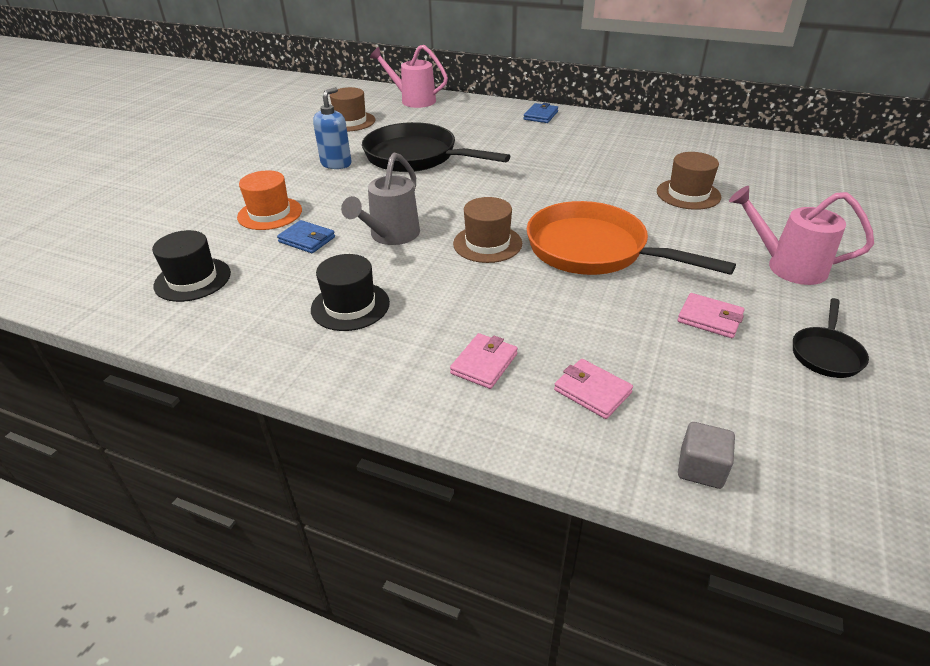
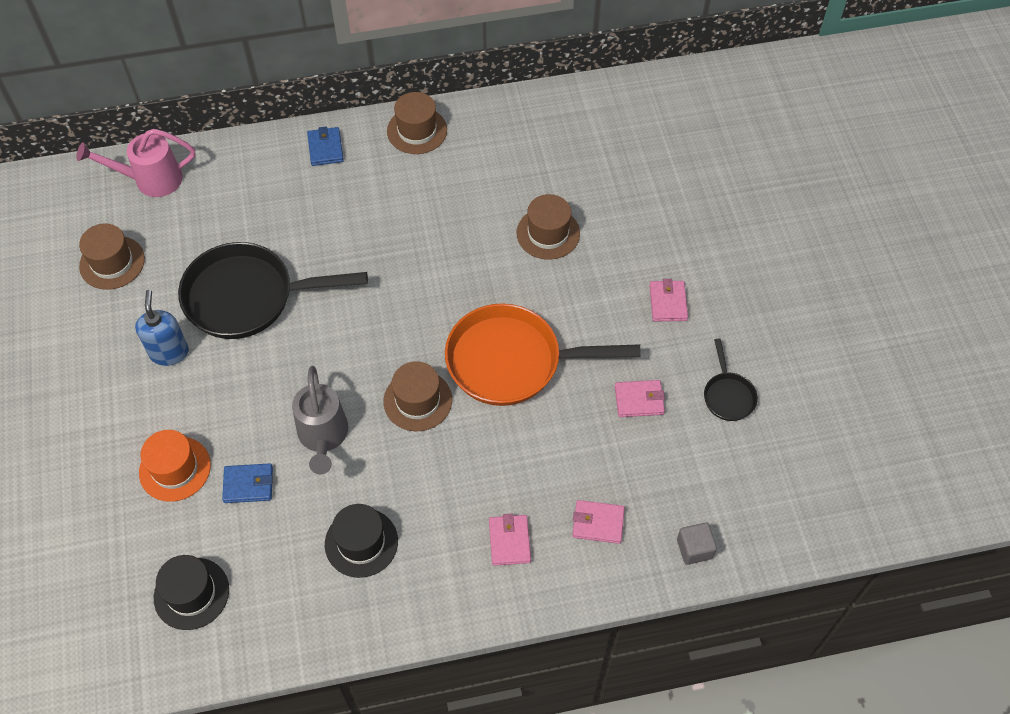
camera: 35 degrees left, 20 degrees up
(616, 124) = (417, 130): none -> brown hat
(787, 266) = (668, 303): pink watering can -> pink wallet

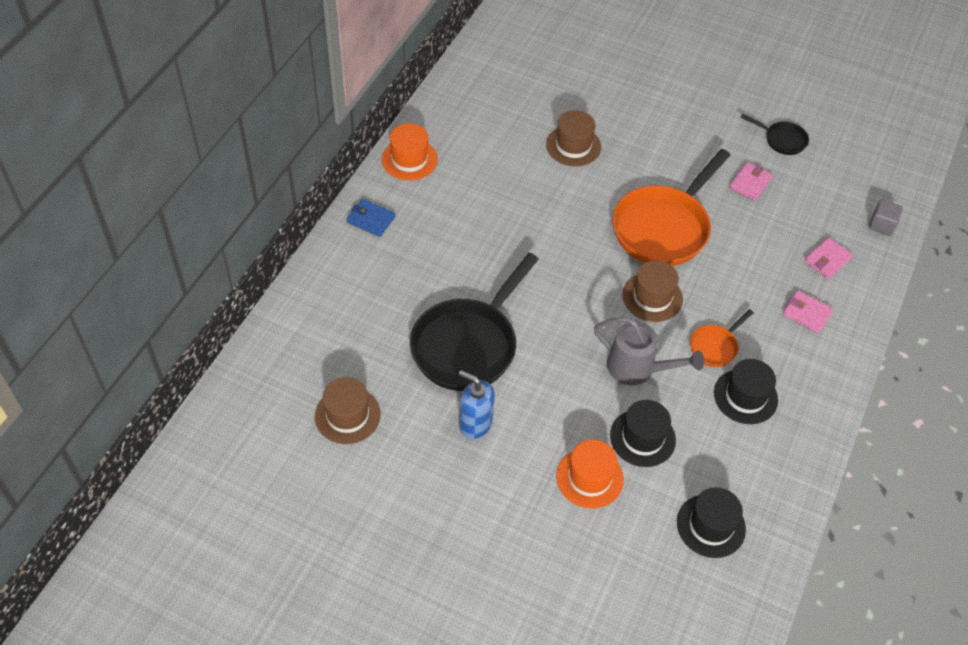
camera: 55 degrees left, 5 degrees down
(151, 180) = (286, 344): pink watering can -> none
(248, 485) = (642, 438): blue wallet -> black hat
(401, 485) = (715, 347): none -> orange pan
(417, 130) = (409, 159): brown hat -> orange hat
(668, 303) = (686, 123): pink wallet -> none

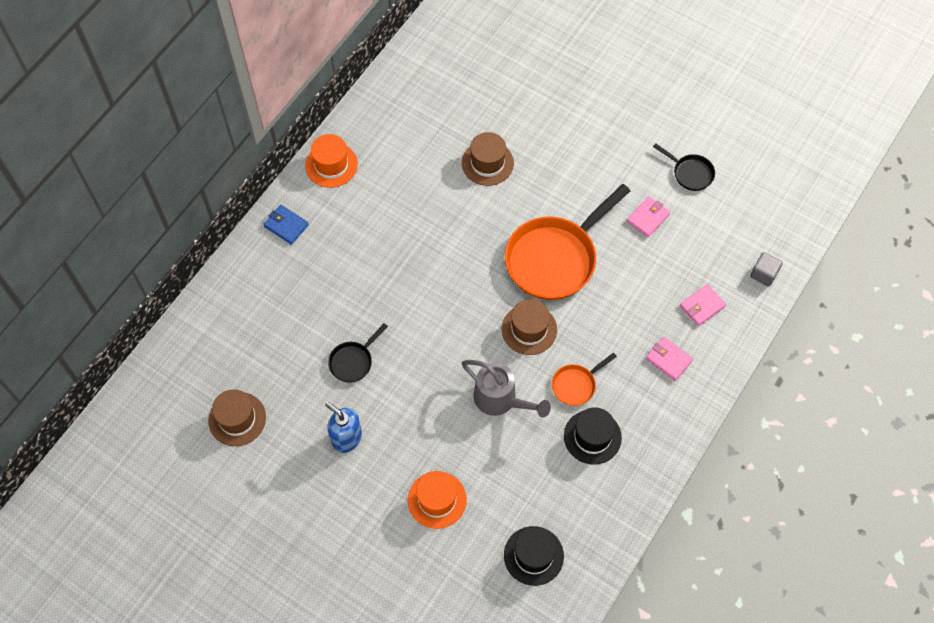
camera: 10 degrees right, 10 degrees up
(468, 345) = (353, 361): black pan -> black pan, size x0.46
(642, 438) = (491, 467): black hat -> none

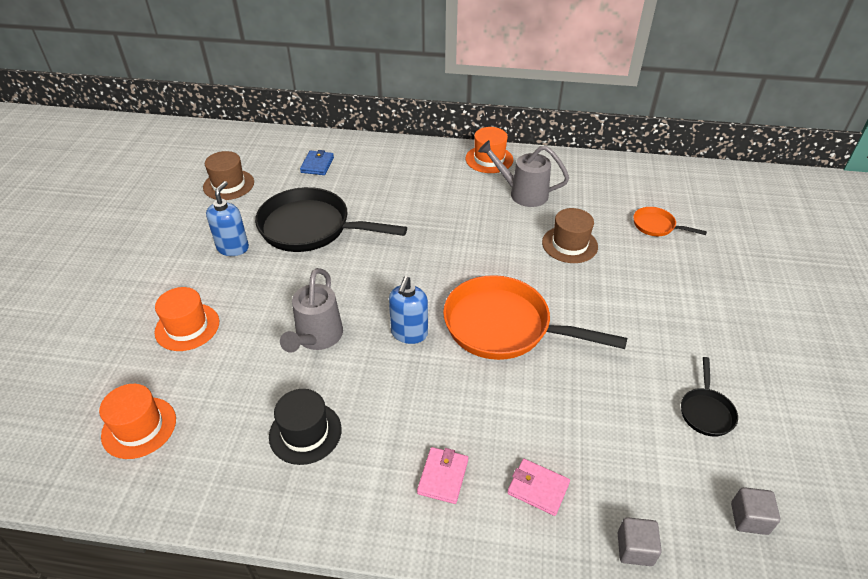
camera: 65 degrees right, 20 degrees down
(286, 226) = (416, 155): blue wallet -> blue wallet (317, 165)
(353, 361) = (311, 228): black pan -> black pan, size x2.16
(400, 163) = (523, 193): none -> grey watering can
(529, 329) = (409, 333): brown hat -> blue soap dispenser
(533, 555) = (139, 427): black hat -> orange hat
(576, 385) = (363, 395): orange pan -> orange pan (656, 226)
(648, 218) = (613, 390): pink wallet -> none
(771, 201) = (749, 518): none -> grey cube

